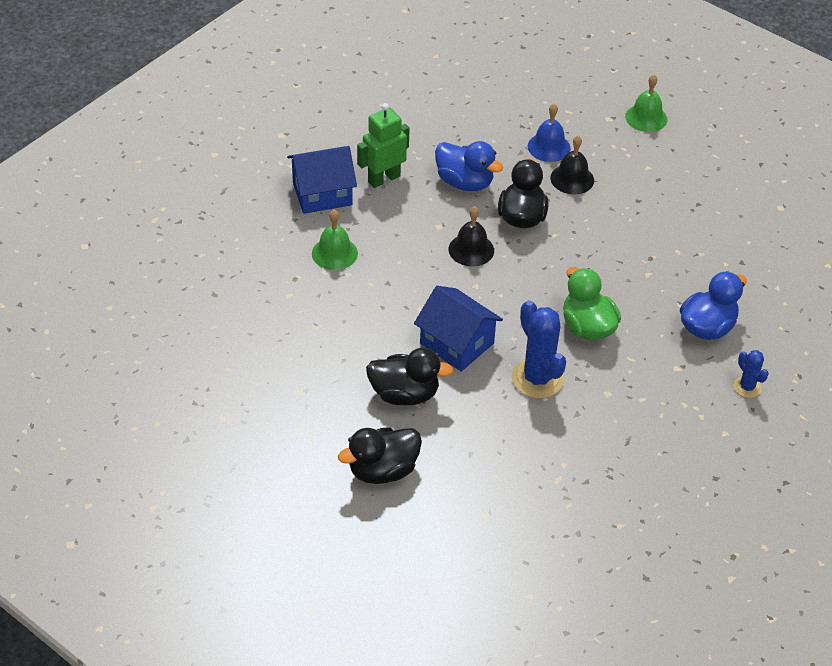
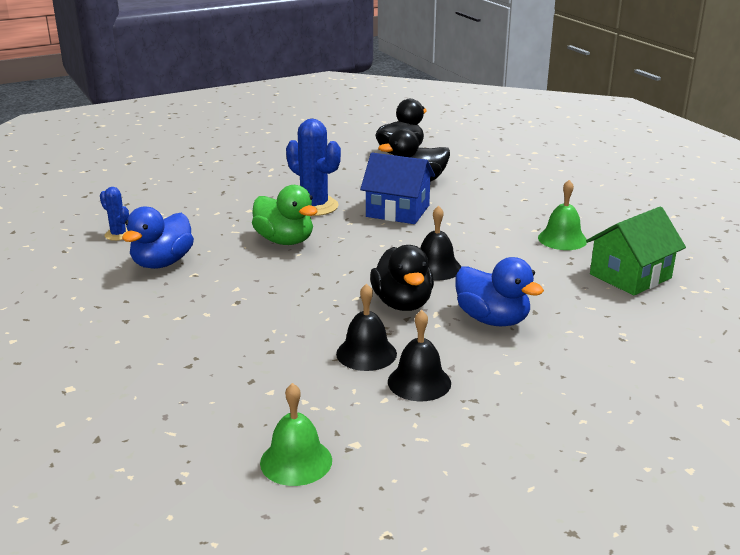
camera: 160 degrees right, 20 degrees down
(322, 193) = (630, 276): blue house -> green house
(383, 179) = (584, 302): green robot -> none
(465, 182) = (492, 320): blue duck -> blue duck turned 150 degrees counterclockwise
(549, 147) = (419, 382): blue bell -> black bell

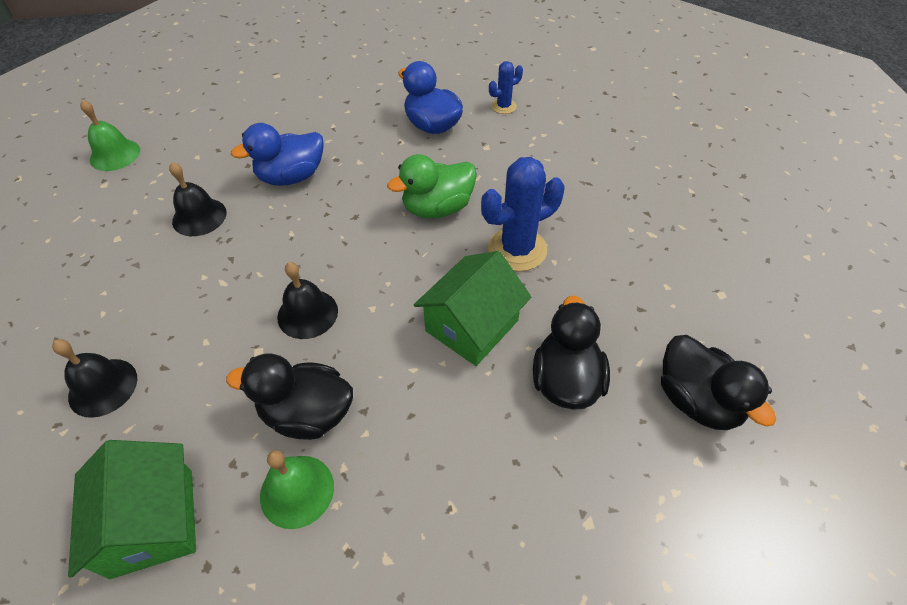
camera: 110 degrees right, 25 degrees up
(398, 211) = (472, 326): blue house -> green house
(402, 303) = (257, 263): black duck -> black duck (307, 413)
(419, 382) = (135, 237): black bell -> black bell (103, 387)
(492, 320) = (177, 323): blue duck -> blue duck (291, 177)

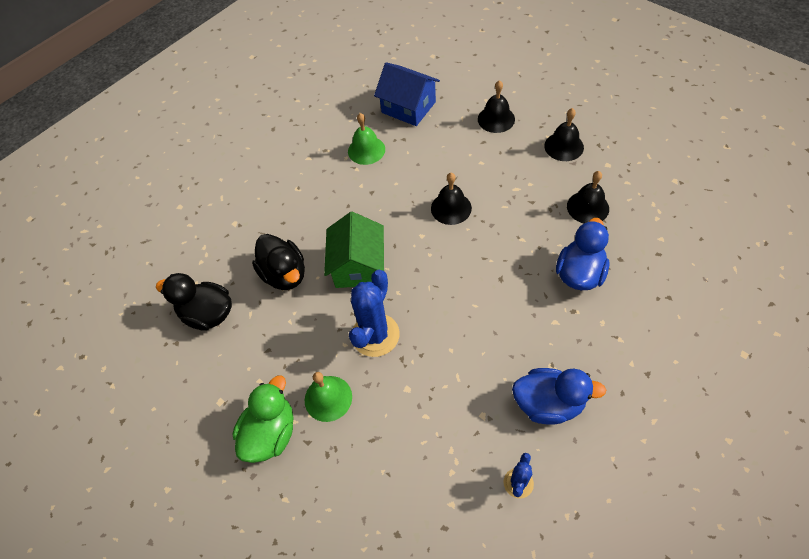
camera: 145 degrees right, 5 degrees up
(111, 288) = (564, 146): none -> black bell
(115, 155) = (709, 199): green bell -> green bell (328, 398)
(153, 522) = (408, 107): green house -> blue house
(307, 413) = (395, 173): black duck -> none
(437, 208) = (457, 326): green duck -> green duck (271, 433)

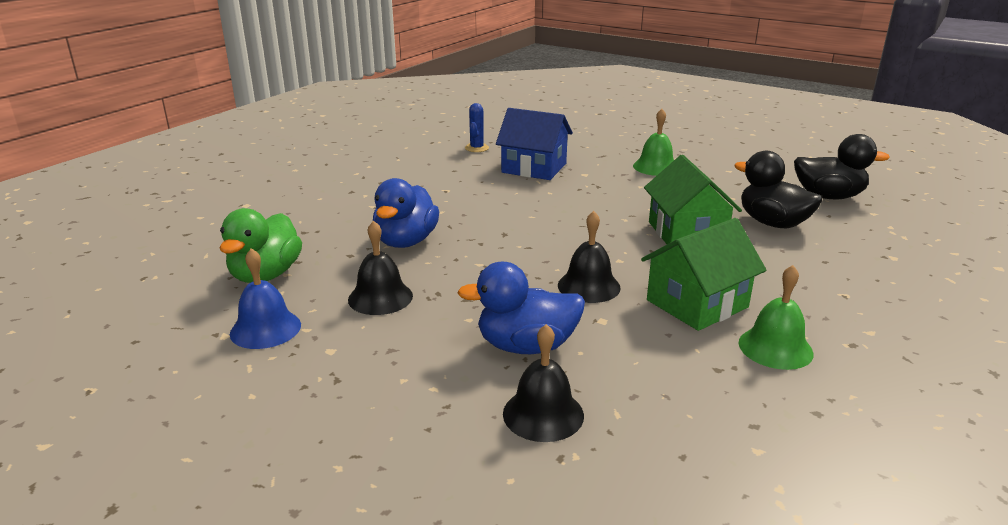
camera: 165 degrees right, 30 degrees down
(271, 433) = (693, 153): green duck -> green duck (266, 275)
(375, 335) = (633, 195): blue cactus -> none
(390, 186) = (697, 304): none -> green house
(408, 107) = (745, 428): blue house -> blue house (534, 168)
(548, 403) = (450, 174): blue duck -> blue duck (526, 346)
(564, 146) = (404, 372): black bell -> none
(652, 184) = (265, 329): none -> blue bell

